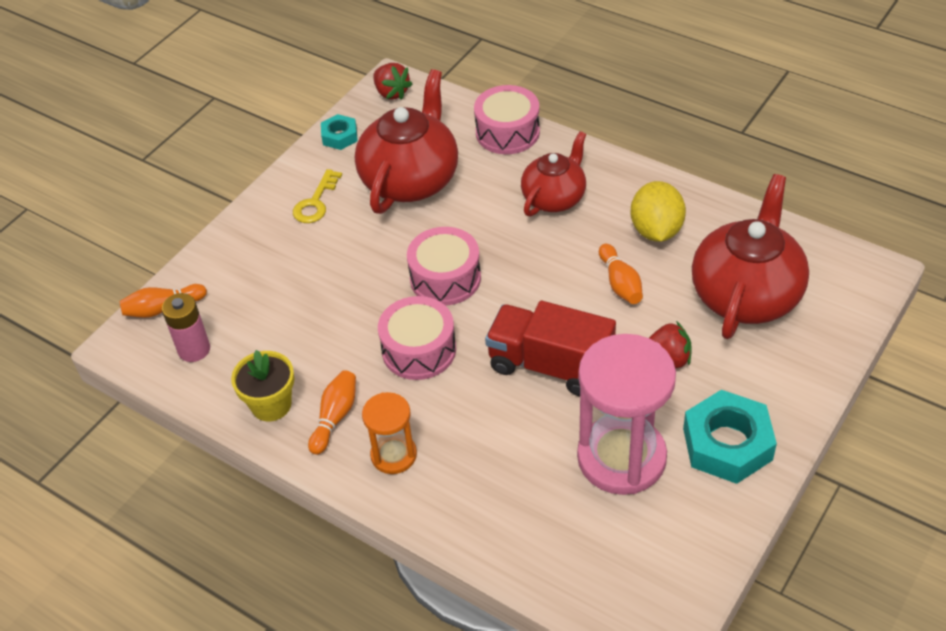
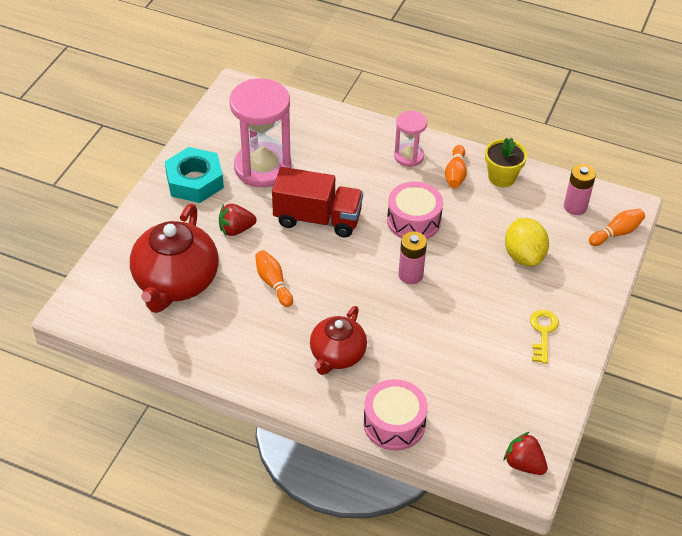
camera: 165 degrees right, 0 degrees up
(340, 136) = (553, 404): turquoise nut -> none
(393, 455) = (409, 156): orange hourglass -> pink hourglass
(411, 180) = (468, 362): red teapot -> none
(445, 278) = (410, 275): pink drum -> pink battery
(656, 230) = (247, 331): yellow lemon -> yellow lemon (524, 256)

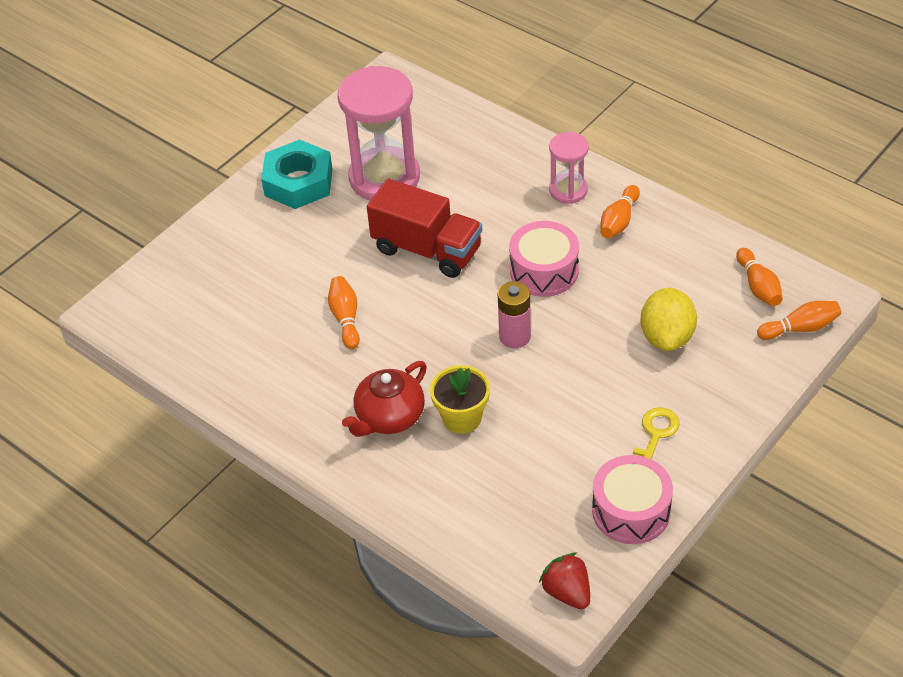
camera: 20 degrees right, 0 degrees up
(175, 282) = (233, 298): red teapot -> none
(236, 229) = (325, 247): red strawberry -> none
(394, 423) = (426, 512): pink drum -> pink drum (631, 511)
(502, 177) = (677, 234): yellow flower pot -> yellow flower pot (462, 418)
(575, 207) = (758, 286): pink battery -> orange bowling pin

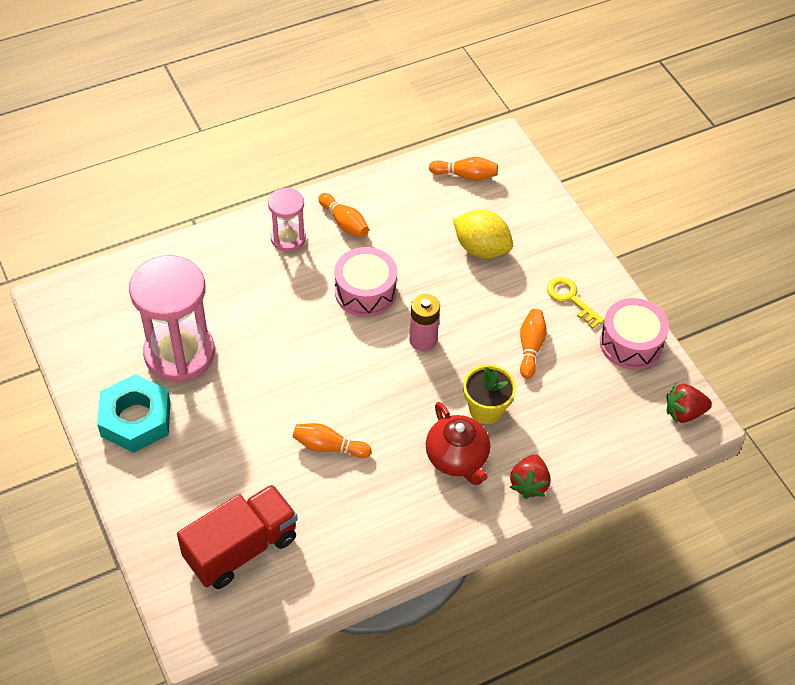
camera: 70 degrees left, 5 degrees up
(392, 486) = (529, 484): none -> red strawberry
(427, 249) = (288, 358): red truck -> red truck (241, 548)
(800, 328) = (519, 173): orange bowling pin -> orange bowling pin (530, 347)

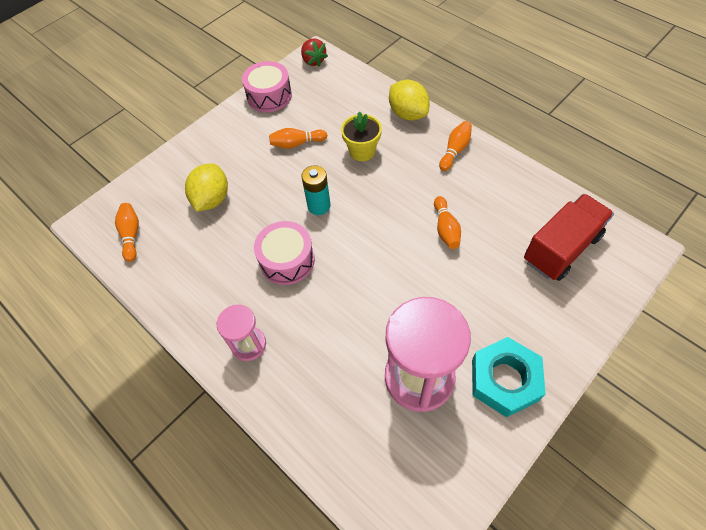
camera: 105 degrees left, 5 degrees up
(241, 548) = (561, 248): red truck -> red truck turned 105 degrees clockwise
(344, 222) = (214, 305): orange bowling pin -> orange bowling pin (455, 150)
(423, 340) = (319, 206): pink battery -> turquoise battery
(457, 458) = (410, 154): red teapot -> none
(529, 484) = (408, 114): red strawberry -> yellow lemon
(570, 299) = (243, 135): yellow key -> none

